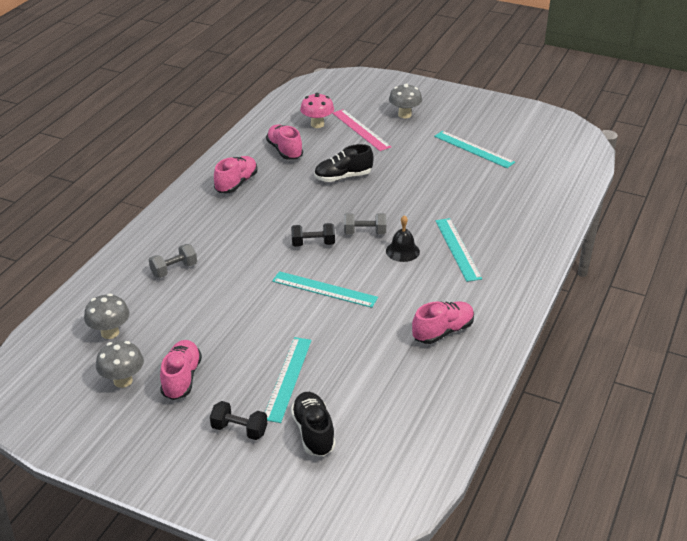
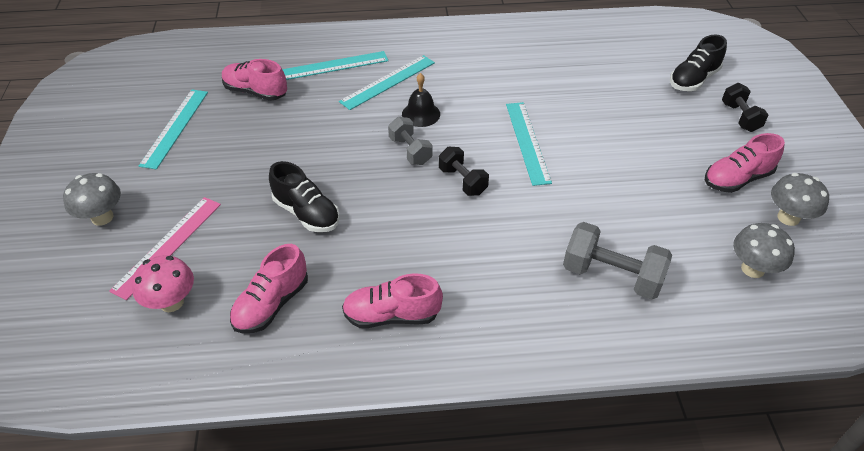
camera: 120 degrees left, 10 degrees up
(174, 270) = (611, 275): grey dumbbell -> grey dumbbell, size x1.58
(287, 378) = (659, 116): turquoise ruler -> turquoise ruler (333, 66)
(443, 331) = (514, 56): pink shoe -> pink shoe (255, 92)

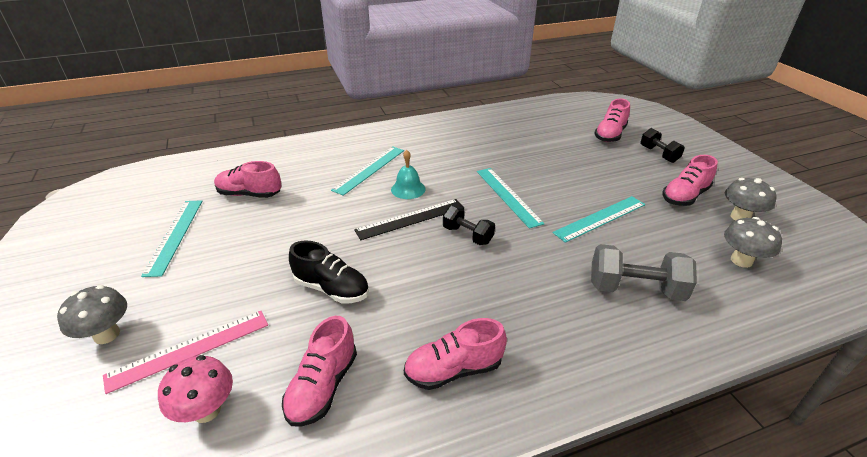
camera: 15 degrees left, 10 degrees down
(168, 246) = (189, 349): pink ruler -> pink ruler turned 45 degrees clockwise
(333, 66) = (316, 164): turquoise ruler -> turquoise ruler (600, 218)
(410, 151) = (410, 219): grey dumbbell -> black ruler
(421, 114) = (408, 189): black bell -> turquoise bell
(693, 80) = (610, 135): black shoe -> pink shoe

